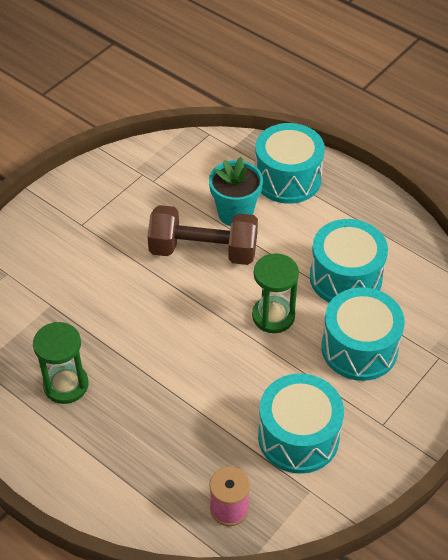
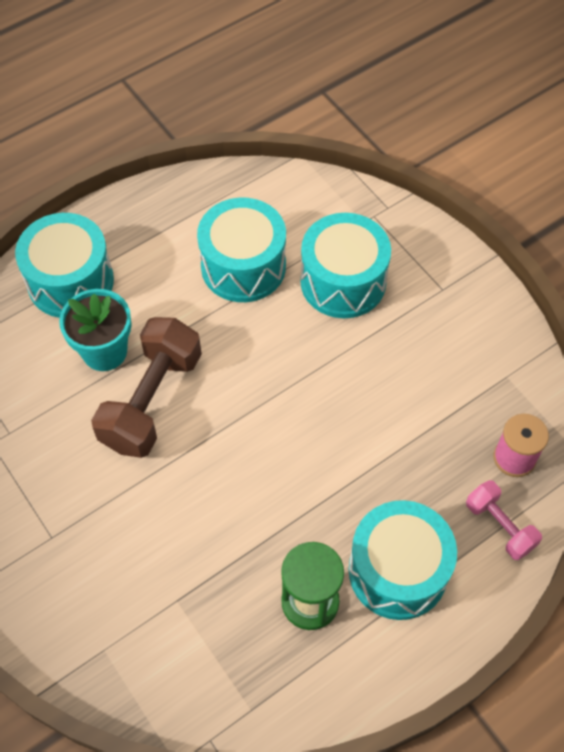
camera: 75 degrees left, 10 degrees up
(161, 507) = (499, 526): none -> pink dumbbell
(273, 316) = (275, 351): green hourglass -> none
(298, 437) = (441, 369): turquoise drum -> turquoise drum (398, 571)

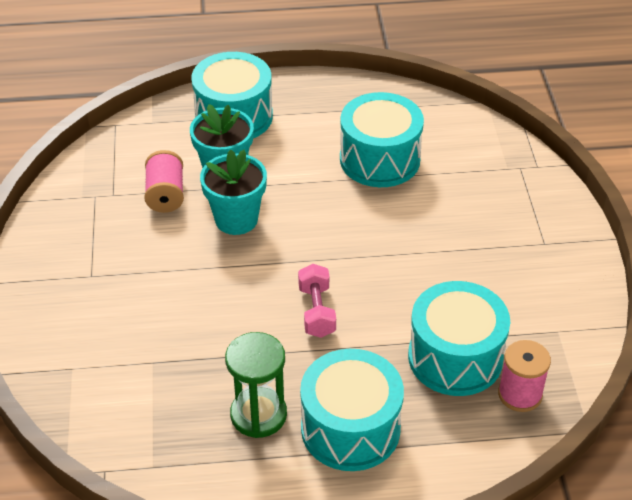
camera: 30 degrees right, 15 degrees down
(63, 406) = (165, 195): none -> pink spool
(152, 401) = (236, 219): brown dumbbell -> turquoise flower pot
(343, 281) = (457, 203): turquoise drum -> turquoise drum (455, 357)
(499, 526) = (468, 439): pink dumbbell -> pink dumbbell (316, 311)

